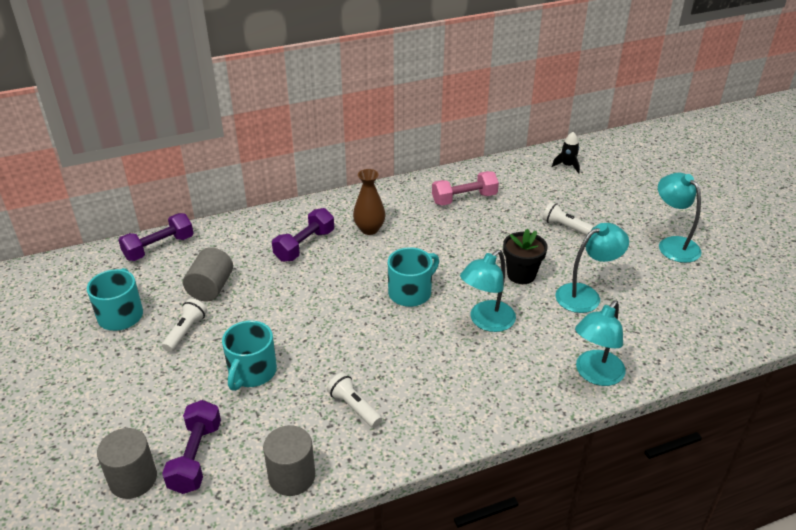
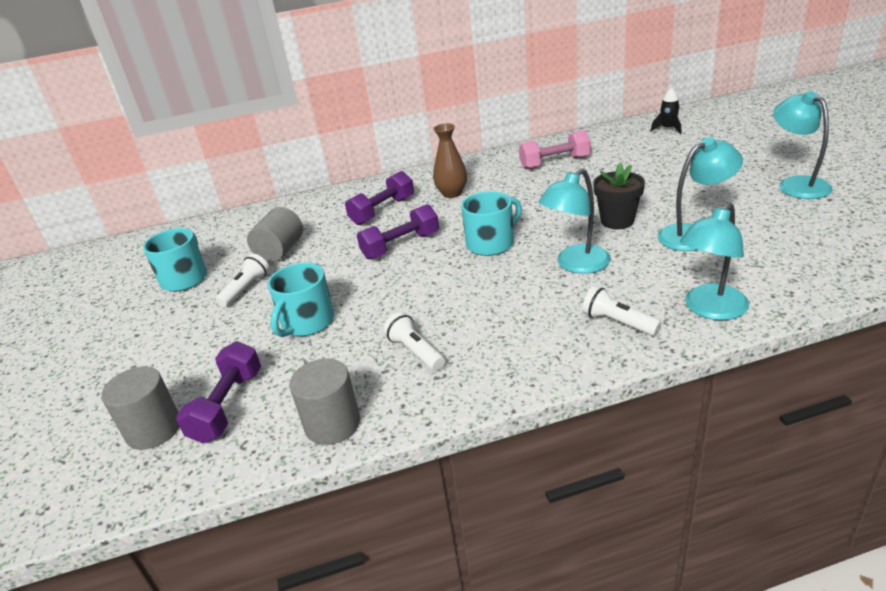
camera: 10 degrees right, 5 degrees down
(159, 248) = (237, 221): purple dumbbell -> purple dumbbell (401, 246)
(565, 227) = (666, 177): white flashlight -> white flashlight (617, 322)

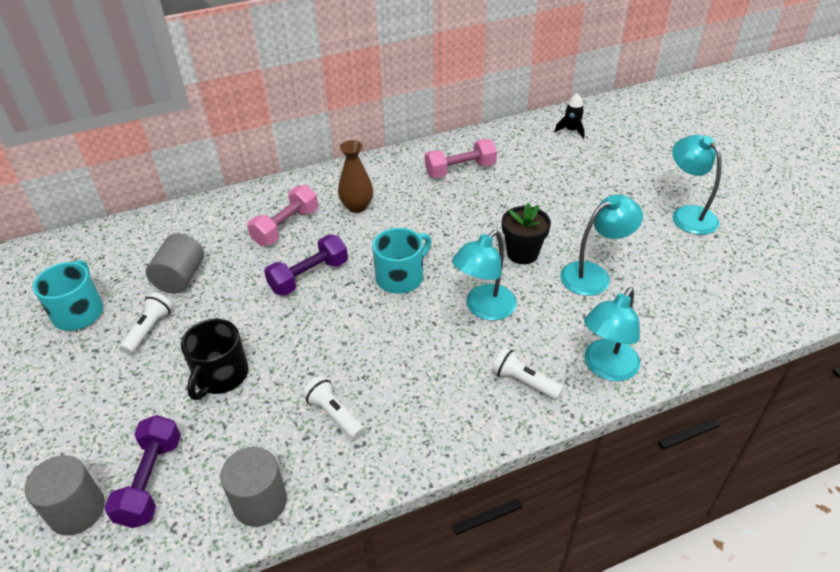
camera: 10 degrees left, 10 degrees up
(307, 322) = (220, 376): turquoise mug -> black mug
(382, 211) = (286, 227): purple dumbbell -> pink dumbbell

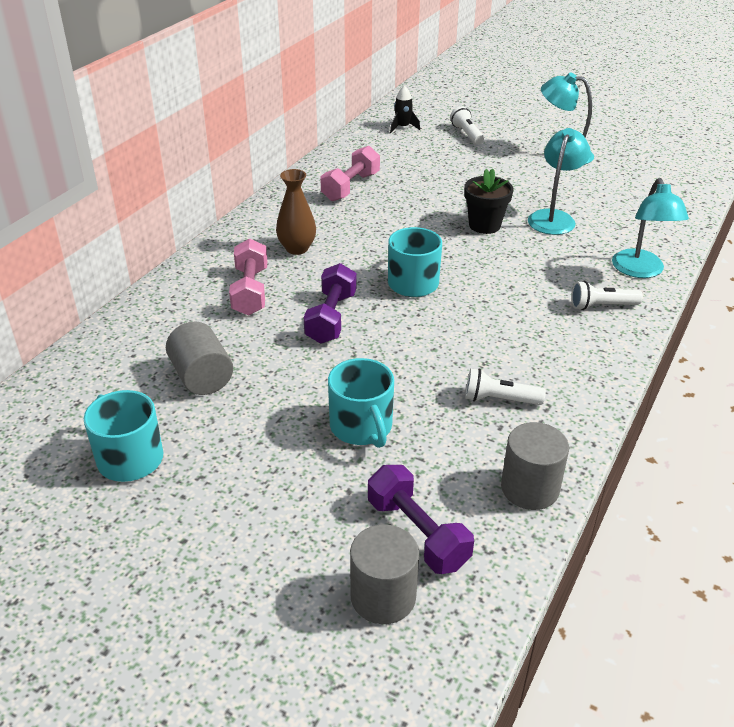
camera: 40 degrees left, 5 degrees down
(149, 329) = (234, 431): white flashlight -> white flashlight (466, 134)
(220, 376) = (362, 427): black mug -> turquoise mug
(484, 309) = (508, 274): turquoise lamp -> none

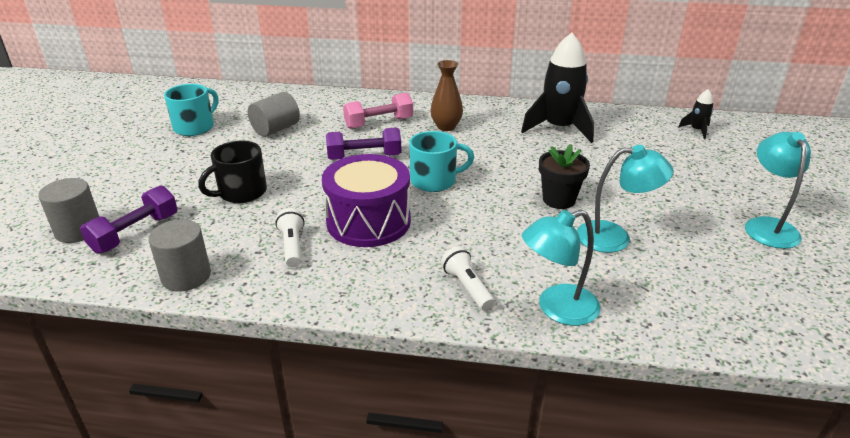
camera: 70 degrees right, 5 degrees down
(350, 187) = (559, 128): pink dumbbell -> black rocket
(362, 427) = (241, 192): turquoise mug -> black mug
(466, 134) = (730, 163): white flashlight -> none
(473, 340) = (368, 221): none -> purple drum

